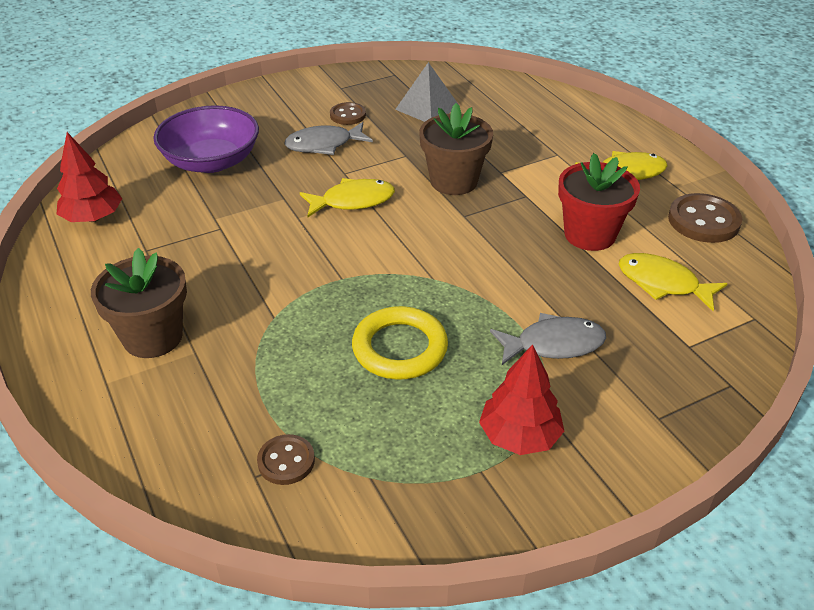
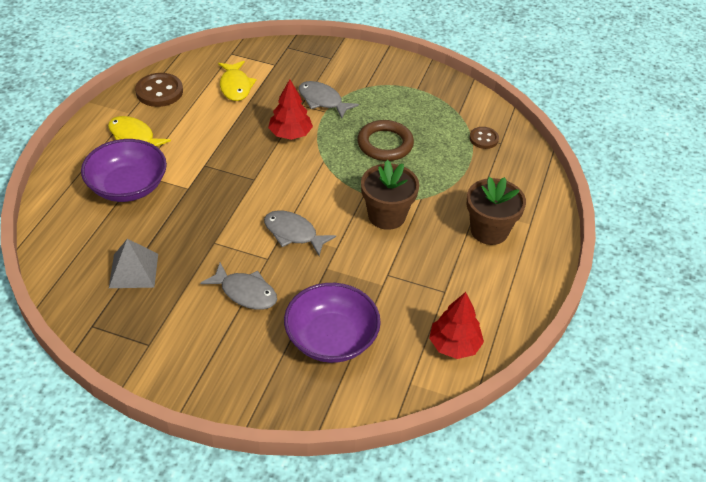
camera: 135 degrees left, 5 degrees up
(348, 115) = (190, 308): brown button -> none
(353, 201) = (293, 233): yellow fish -> grey fish
(400, 348) = (385, 144): yellow ring -> brown ring
(454, 181) = (222, 202): brown flower pot -> brown flower pot (386, 216)
(519, 436) = (388, 87): red tree -> red tree (290, 134)
(544, 142) = (127, 186): none -> purple bowl
(589, 234) = (219, 125): red flower pot -> none

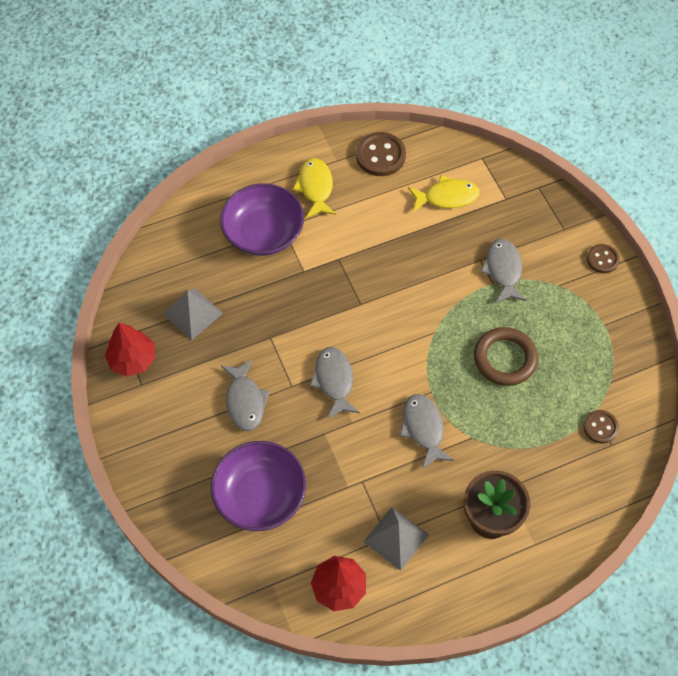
camera: 50 degrees right, 15 degrees up
(235, 86) = (447, 197): yellow fish -> yellow fish turned 135 degrees counterclockwise
(290, 134) = (437, 283): red tree -> red tree (132, 359)
(373, 58) = (602, 259): none -> brown button
(386, 216) = (423, 428): brown flower pot -> grey fish
(451, 287) = (396, 538): none -> grey pyramid

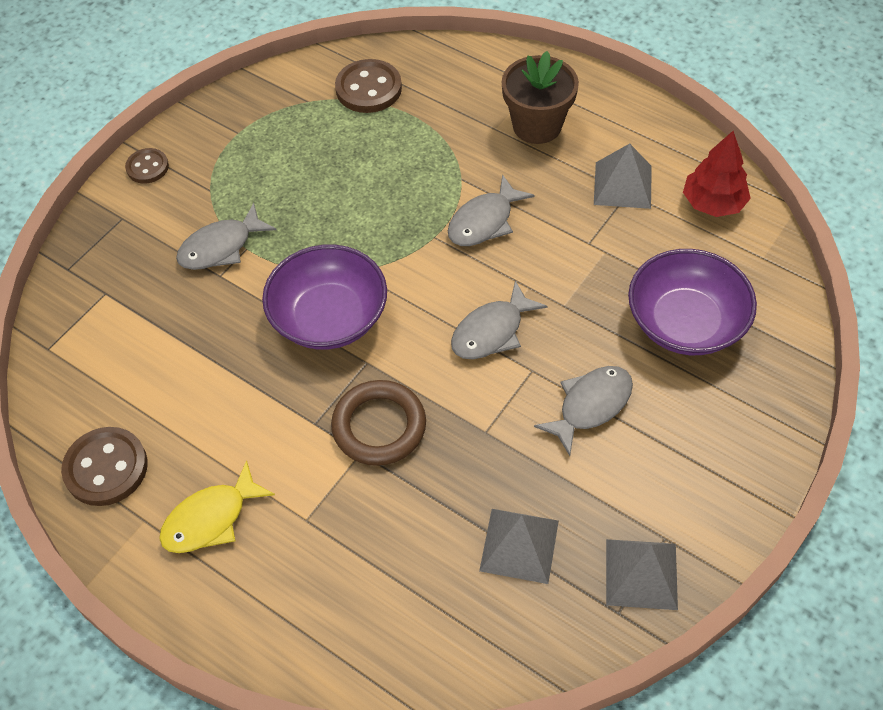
camera: 120 degrees left, 5 degrees down
(132, 359) = (641, 574): red tree -> grey pyramid
(263, 233) = (331, 538): purple bowl -> purple bowl (329, 317)
(447, 197) = (138, 355): yellow fish -> none
(505, 359) = (343, 193): brown ring -> brown ring (379, 426)
(600, 427) = (368, 88): brown button -> brown button, size x1.65

